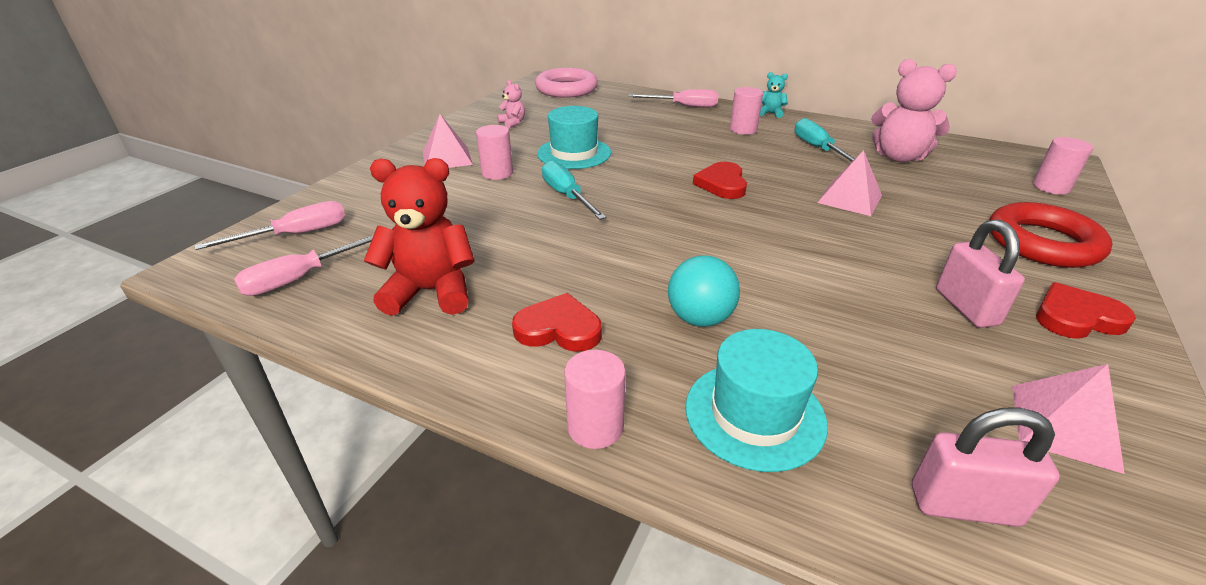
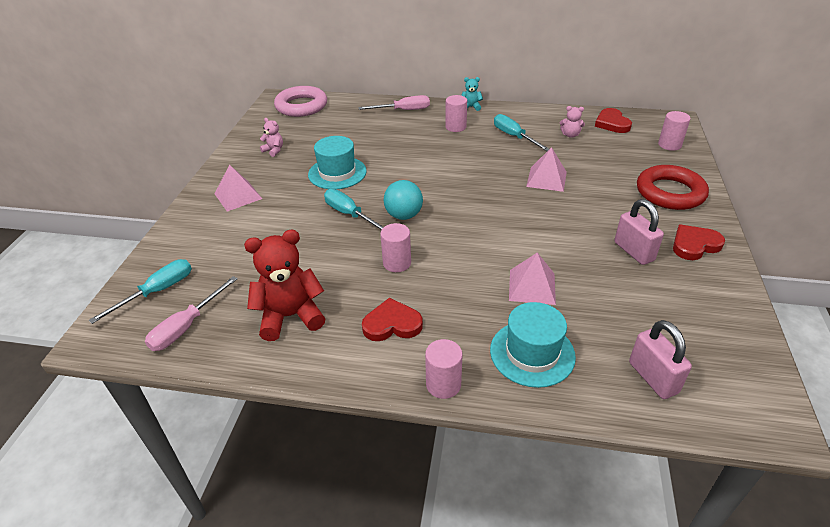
camera: 15 degrees left, 5 degrees up
(296, 235) = (157, 291): pink screwdriver -> turquoise screwdriver
(497, 173) = (286, 203): pink cylinder -> pink cylinder (397, 263)
(700, 318) = (479, 295): turquoise ball -> turquoise ball (404, 215)
(722, 184) = (457, 182): red heart -> red heart (612, 123)
(899, 157) = (570, 135): pink teddy bear -> pink teddy bear, size x0.48
(964, 505) = (653, 377): pink padlock -> pink padlock turned 75 degrees clockwise
(1064, 426) = (695, 319): pink pyramid -> pink pyramid (532, 286)

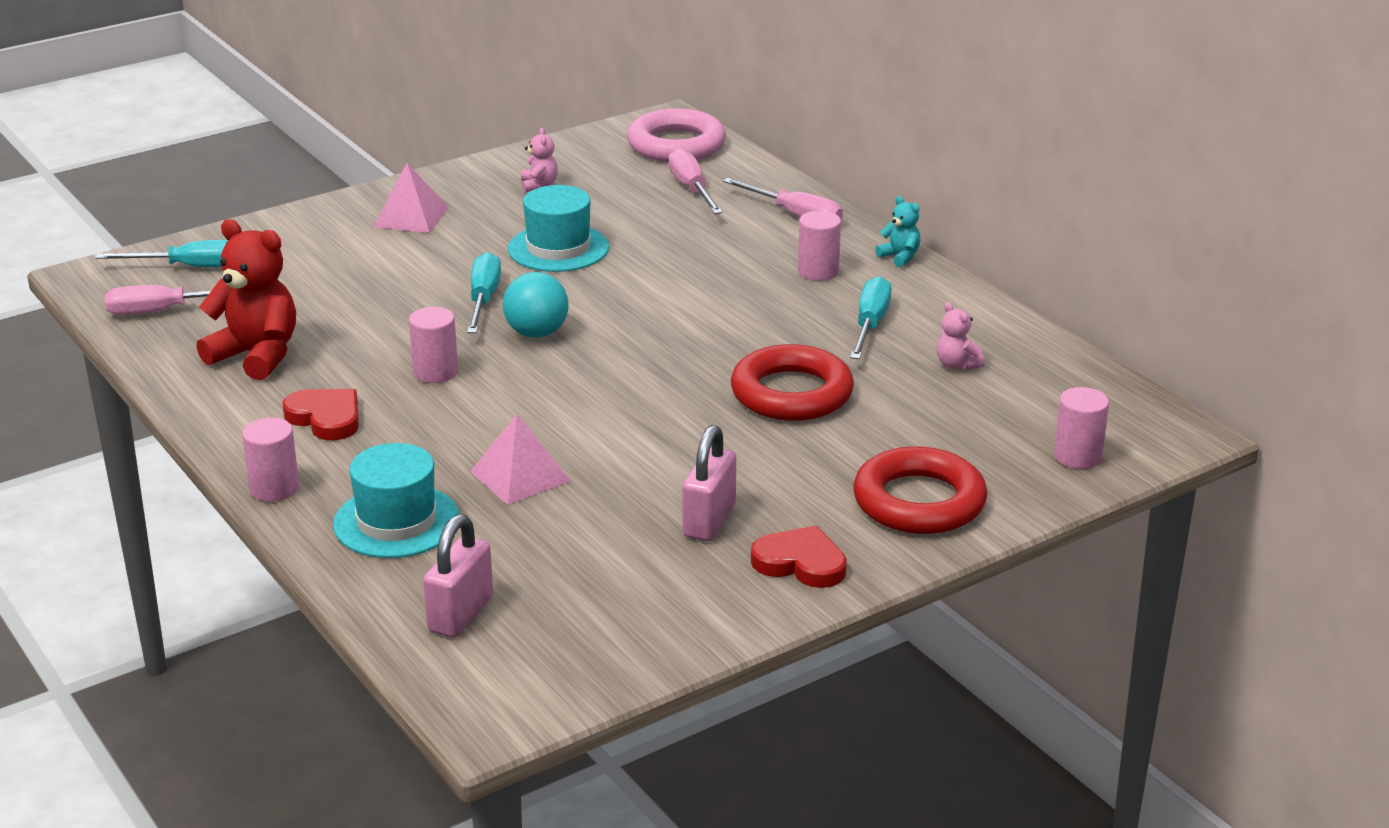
camera: 45 degrees right, 10 degrees down
(343, 120) = (692, 189): none -> pink screwdriver
(546, 179) = (791, 393): pink pyramid -> red ring
(612, 123) = (1061, 385): red heart -> none

